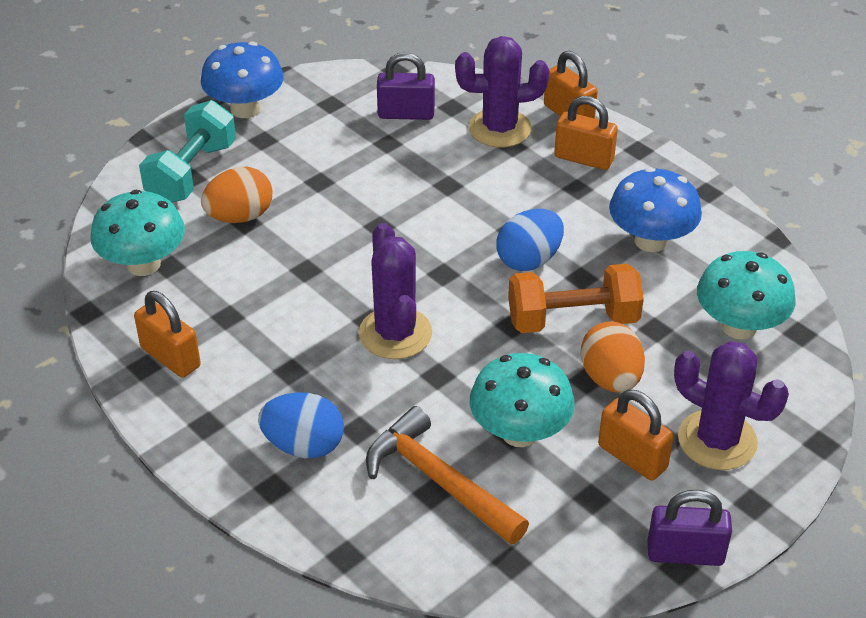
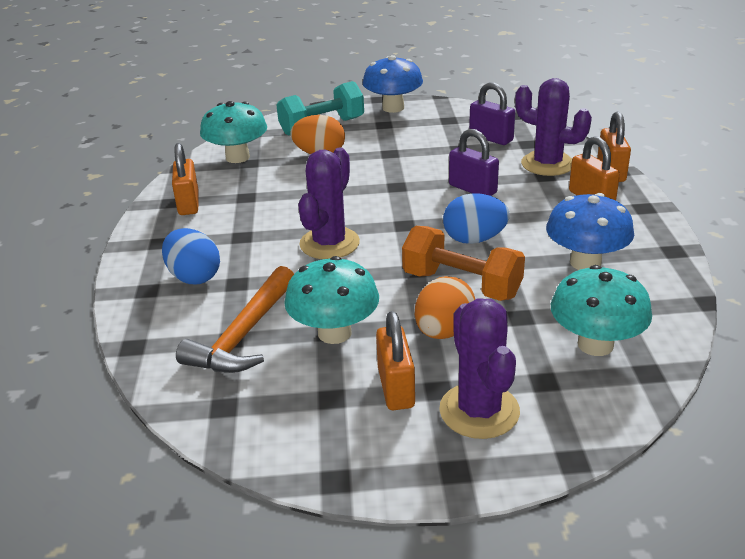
camera: 40 degrees right, 10 degrees down
(439, 481) = (244, 334): orange hammer -> orange hammer turned 150 degrees counterclockwise
(685, 553) = (352, 474): purple padlock -> purple padlock (472, 189)

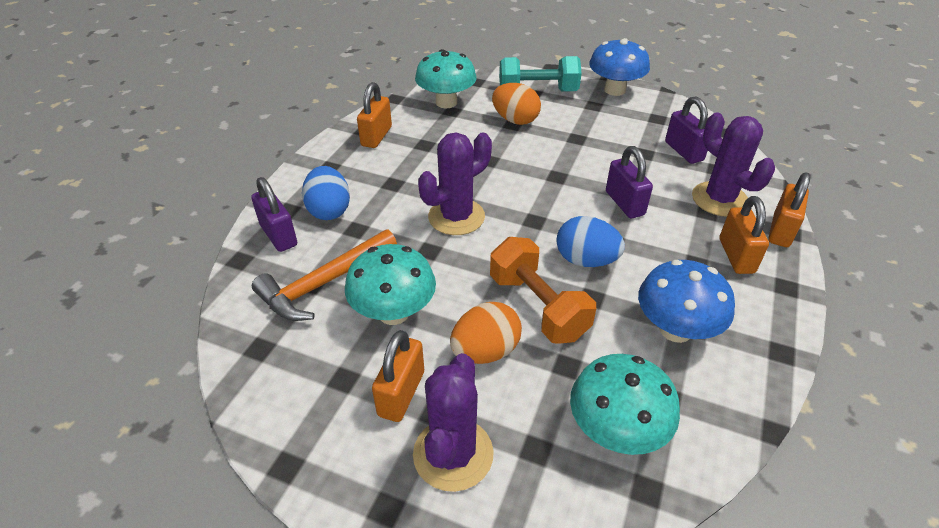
camera: 25 degrees right, 10 degrees up
(157, 313) = (278, 235): none -> purple padlock

